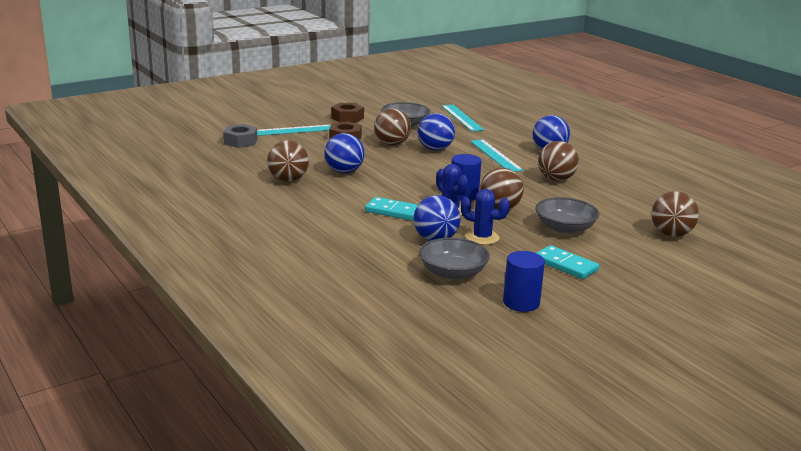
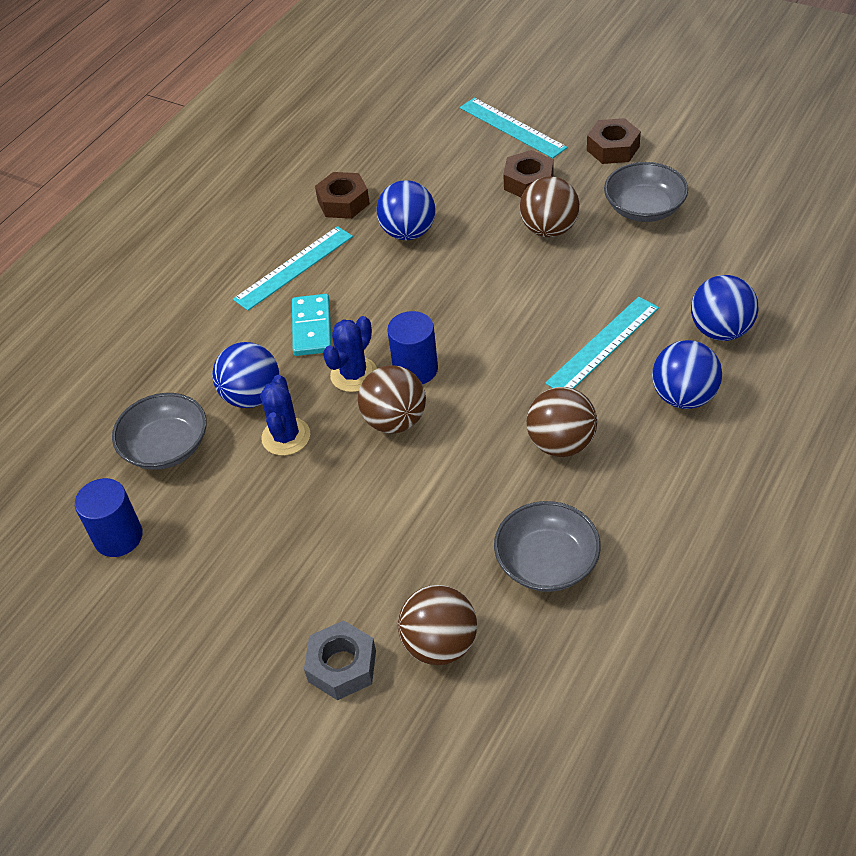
camera: 70 degrees right, 25 degrees up
(240, 141) = (434, 110): grey nut -> grey nut (342, 666)
(288, 180) = (343, 202): brown ball -> brown nut
(435, 149) = (569, 276): blue ball -> blue ball (720, 330)
(462, 118) = (741, 249): turquoise ruler -> turquoise ruler (294, 268)
(565, 228) = (375, 511): grey bowl -> grey bowl (547, 562)
(565, 265) = (251, 548): turquoise domino -> none

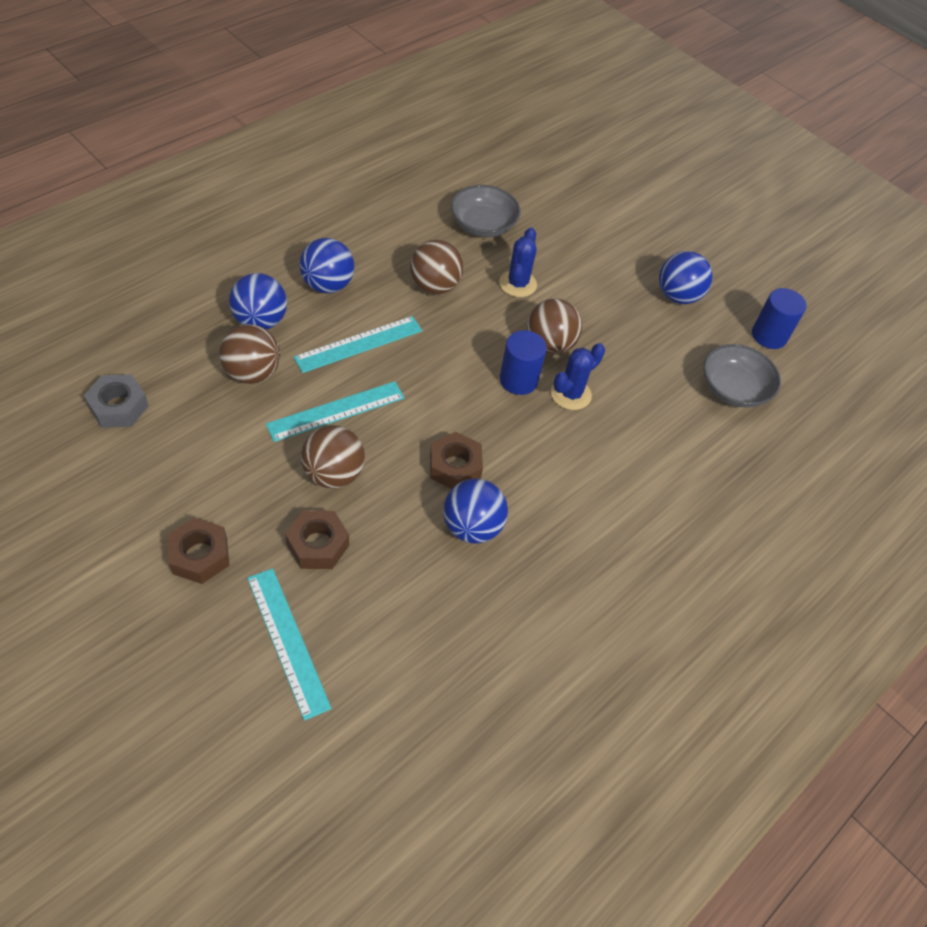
camera: 175 degrees left, 5 degrees up
(252, 396) = (660, 406): blue ball -> blue ball (678, 296)
(286, 437) = (637, 363): blue cactus -> blue cactus (517, 284)
(294, 268) = (600, 528): turquoise ruler -> turquoise ruler (336, 411)
(312, 327) = (596, 452): turquoise domino -> none
(342, 666) = (627, 218): grey nut -> grey nut (118, 407)
(343, 202) = (527, 599): brown nut -> brown nut (455, 467)
(440, 644) = (566, 209): brown ball -> brown ball (252, 373)
(644, 208) = (228, 462): grey bowl -> none

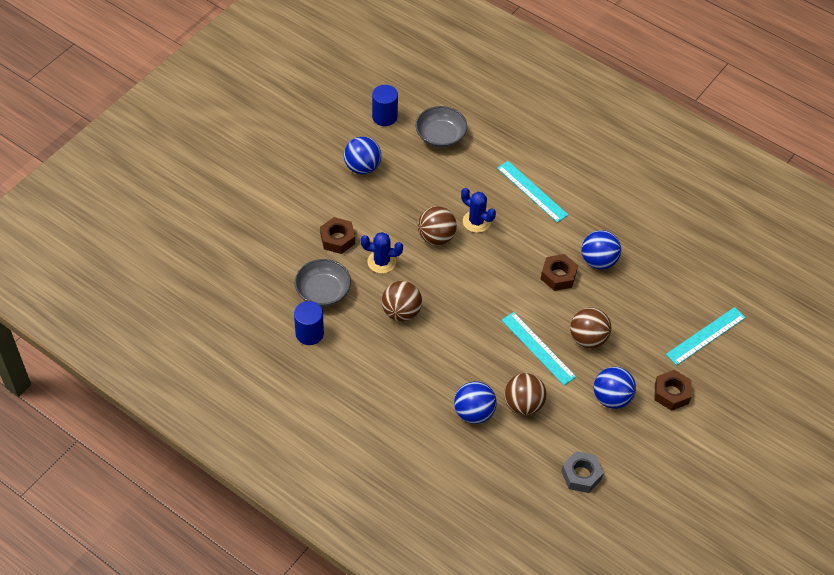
camera: 95 degrees left, 0 degrees up
(318, 544) = (640, 335): brown nut -> brown nut (337, 239)
(327, 285) = (423, 379): blue ball -> blue ball (611, 398)
(359, 344) = (474, 347): turquoise ruler -> turquoise ruler (532, 191)
(518, 380) = (474, 251): blue cylinder -> blue cylinder (309, 333)

